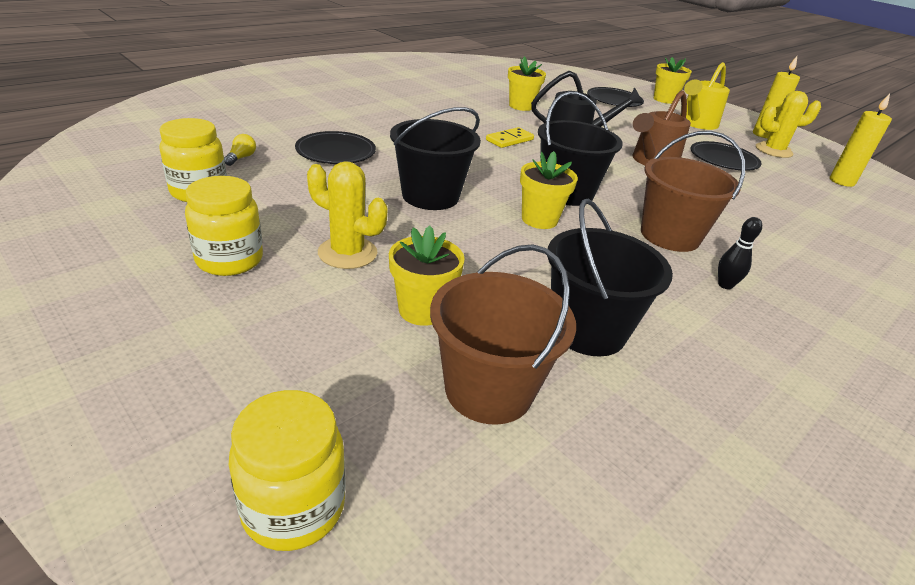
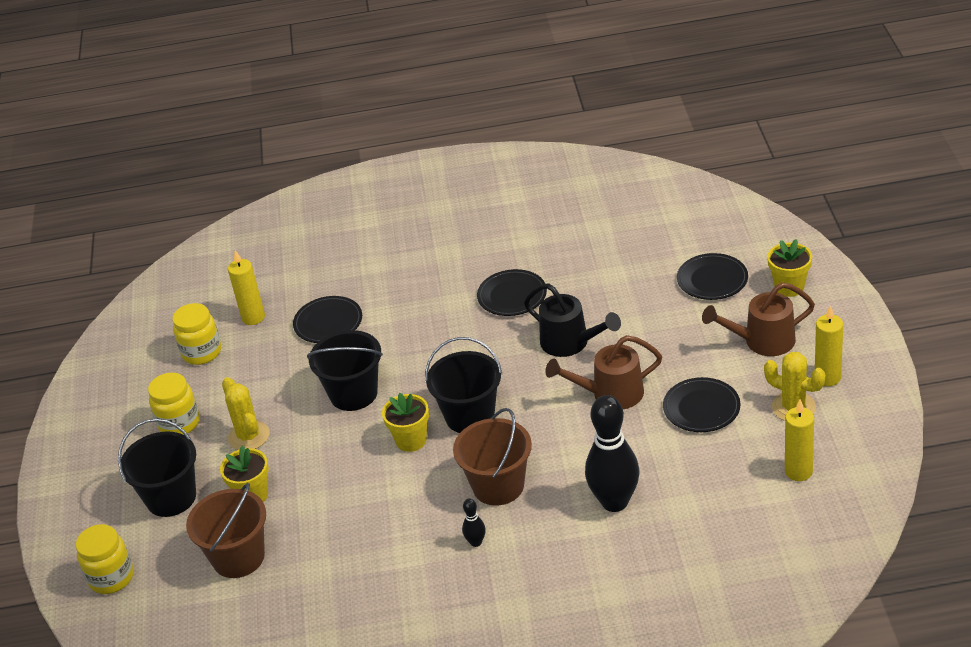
camera: 45 degrees right, 5 degrees up
(241, 158) = (253, 317): yellow light bulb -> yellow candle
(487, 119) = (512, 296): none -> black plate
(509, 140) = (499, 333): yellow domino -> none
(521, 106) = (576, 276): yellow flower pot -> none
(587, 330) = (333, 542): black bucket -> black bucket (171, 497)
(695, 123) = (762, 342): yellow watering can -> brown watering can
(773, 225) = (614, 502): none -> black bowling pin

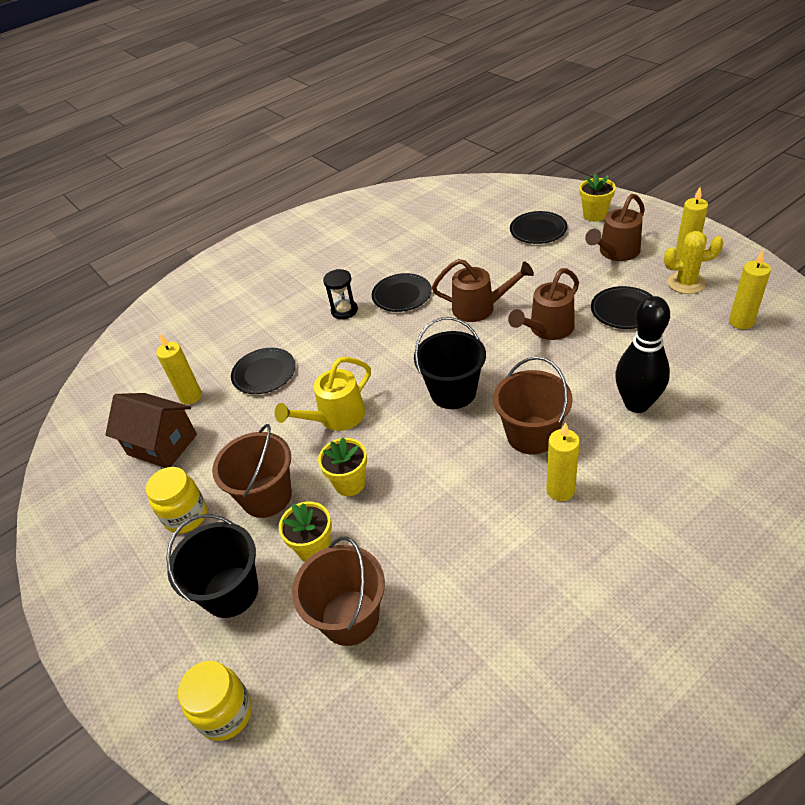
camera: 30 degrees left, 5 degrees up
(202, 352) = (162, 444): yellow jar -> brown house
(249, 436) = (266, 496): yellow cactus -> brown bucket
(353, 393) = (335, 418): black bucket -> yellow watering can
(411, 440) = (421, 433): yellow flower pot -> yellow flower pot (350, 483)
(446, 289) = (344, 310): none -> black hourglass
(476, 542) = (560, 490): black bowling pin -> yellow candle
(571, 343) = (480, 308): black watering can -> brown watering can

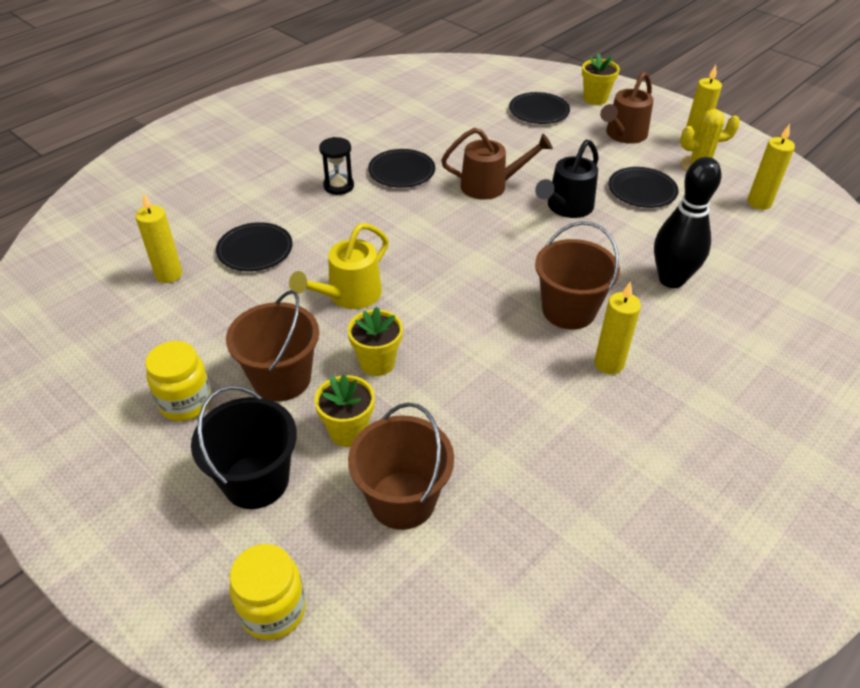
camera: 15 degrees left, 0 degrees up
(162, 444) = (142, 326): brown house -> none
(453, 392) = (476, 269): black bucket -> none
(547, 329) = (566, 208): brown watering can -> black watering can

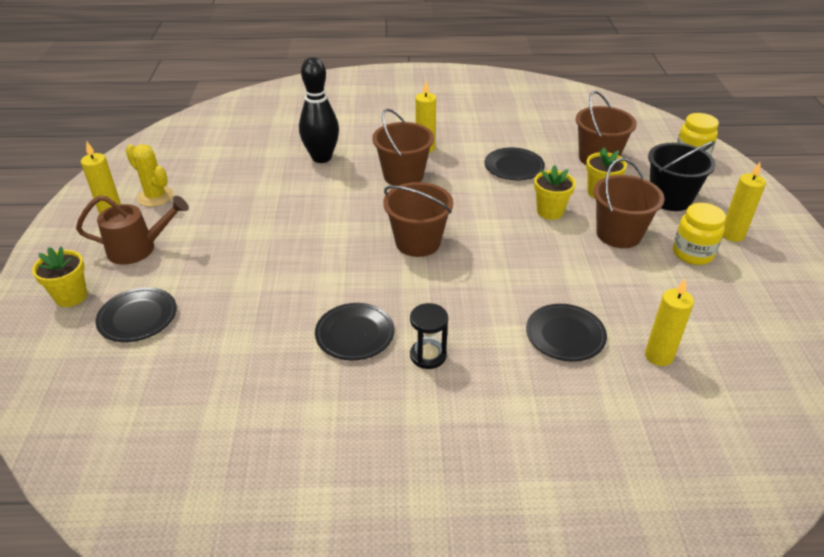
camera: 135 degrees left, 5 degrees down
(348, 296) = (526, 257): yellow watering can -> none
(453, 253) = (418, 242): none -> brown bucket
(491, 185) = (310, 273): brown watering can -> none
(566, 208) = (294, 225): black watering can -> none
(642, 190) = (225, 205): black plate -> black plate (514, 167)
(759, 203) = (185, 159): yellow candle -> yellow candle (732, 235)

